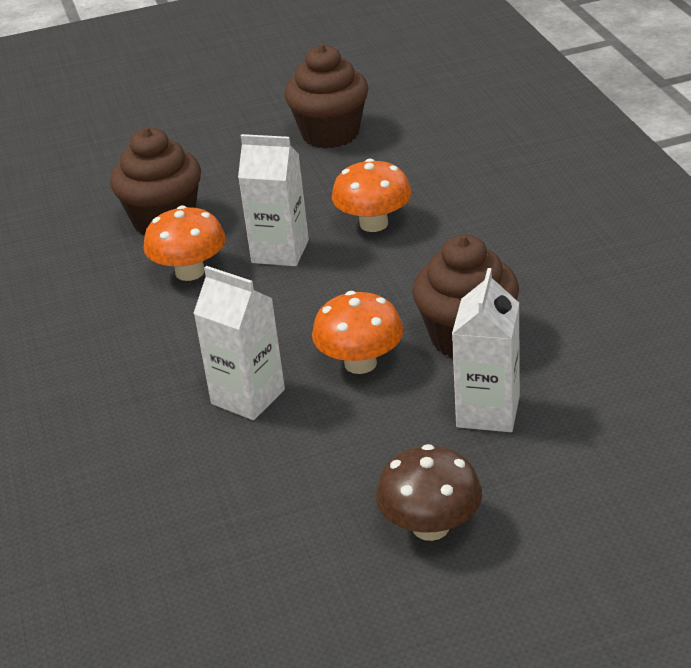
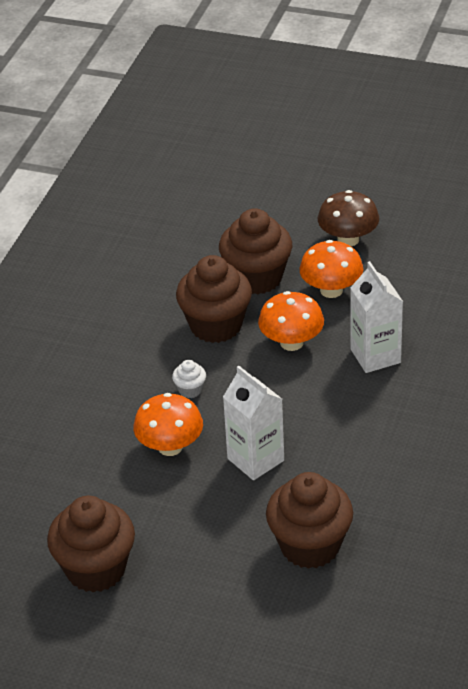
camera: 145 degrees left, 5 degrees up
(190, 272) = (332, 478): orange mushroom -> orange mushroom (331, 290)
(414, 271) = (190, 390): none -> white cupcake
(488, 412) = (257, 278): white carton -> brown cupcake

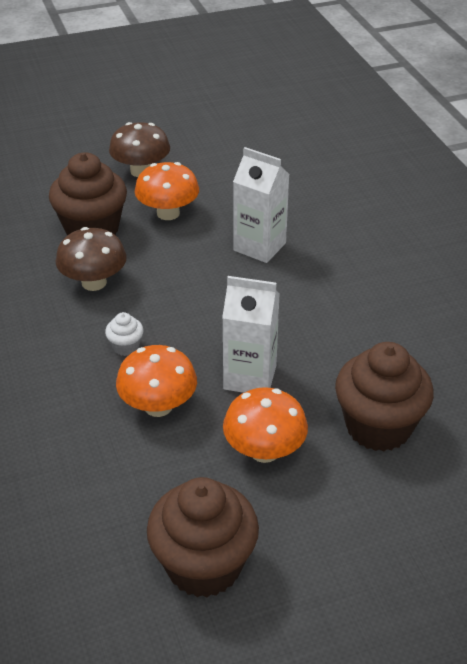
camera: 40 degrees left, 0 degrees up
(216, 325) = (94, 282): brown cupcake -> brown mushroom
(291, 342) = (177, 267): orange mushroom -> orange mushroom (264, 451)

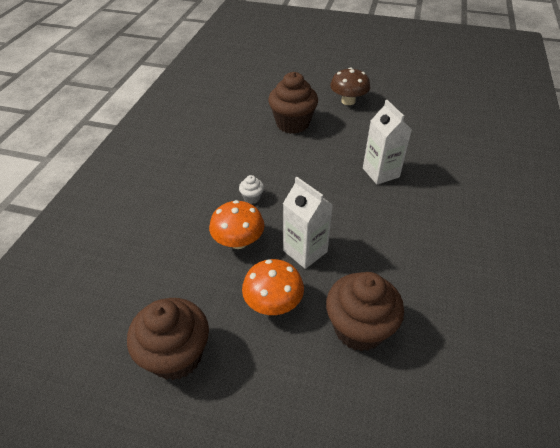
camera: 35 degrees right, 5 degrees up
(94, 282) = (267, 153): brown mushroom -> none
(168, 213) = (342, 131): orange mushroom -> none

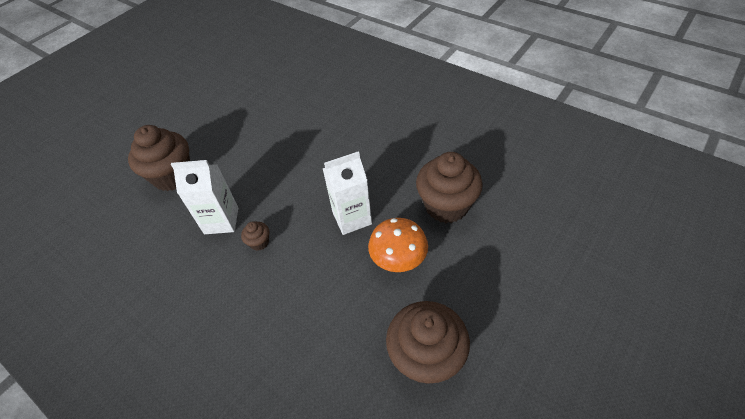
camera: 65 degrees left, 5 degrees up
(238, 241) = (312, 269): orange mushroom -> none
(252, 198) = (259, 242): white cupcake -> brown cupcake
(348, 101) = (175, 122): brown mushroom -> none
(381, 172) = (290, 134): white carton -> white carton (221, 221)

